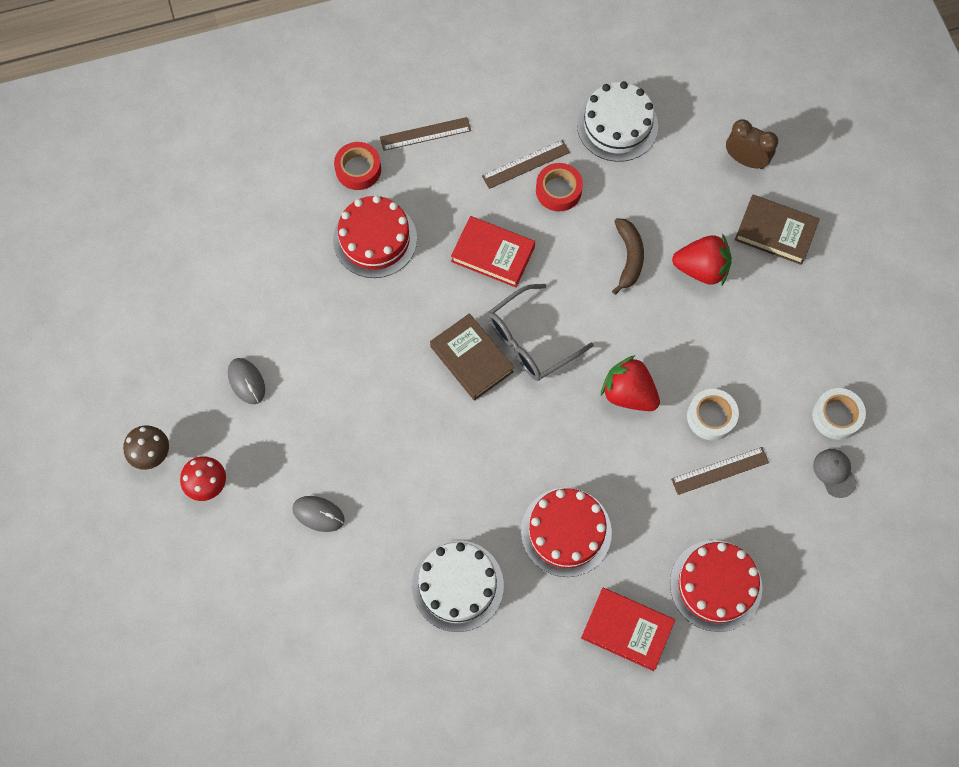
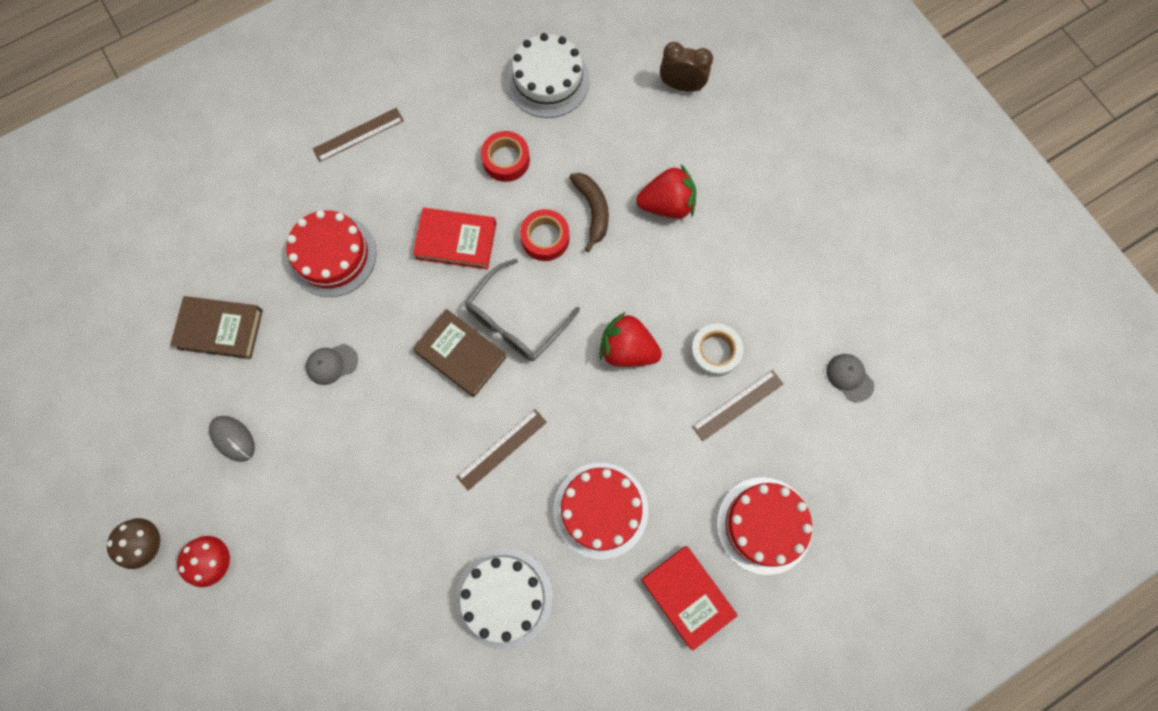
camera: 15 degrees left, 5 degrees up
(318, 514) = (341, 560): grey mouse -> none
(351, 337) = (331, 364): none -> grey cap
(358, 169) = (298, 187): red tape -> red tape (545, 238)
(526, 164) = (467, 141): brown ruler -> brown ruler (502, 449)
(627, 629) = (687, 596): red book -> red book turned 45 degrees clockwise
(775, 232) = (729, 150): brown book -> brown book (220, 329)
(836, 416) = (836, 319): white tape -> none

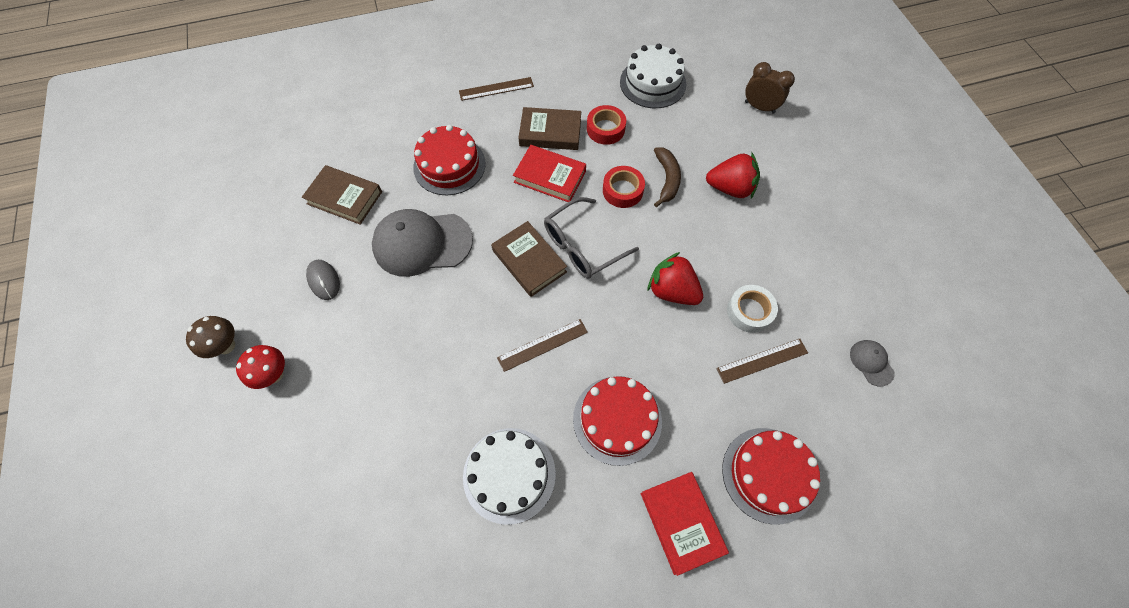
camera: 15 degrees right, 10 degrees down
(331, 364) = (422, 243): grey cap -> grey cap, size x2.24
(441, 181) = (550, 132): none -> brown book

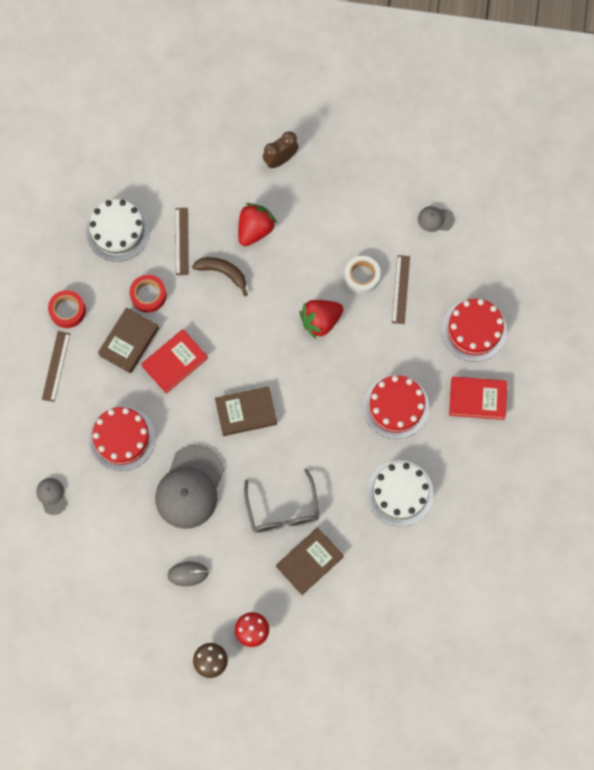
camera: 65 degrees left, 10 degrees up
(345, 197) = (113, 535): brown book -> brown book (309, 561)
(367, 134) = (52, 496): none -> grey cap
(543, 345) = (319, 432): brown ruler -> brown ruler (182, 241)
(583, 246) = (252, 366): grey glasses -> grey glasses (282, 510)
(622, 190) = (216, 312): red tape -> red tape (67, 311)
(759, 107) = (189, 160): brown clock -> brown clock (280, 159)

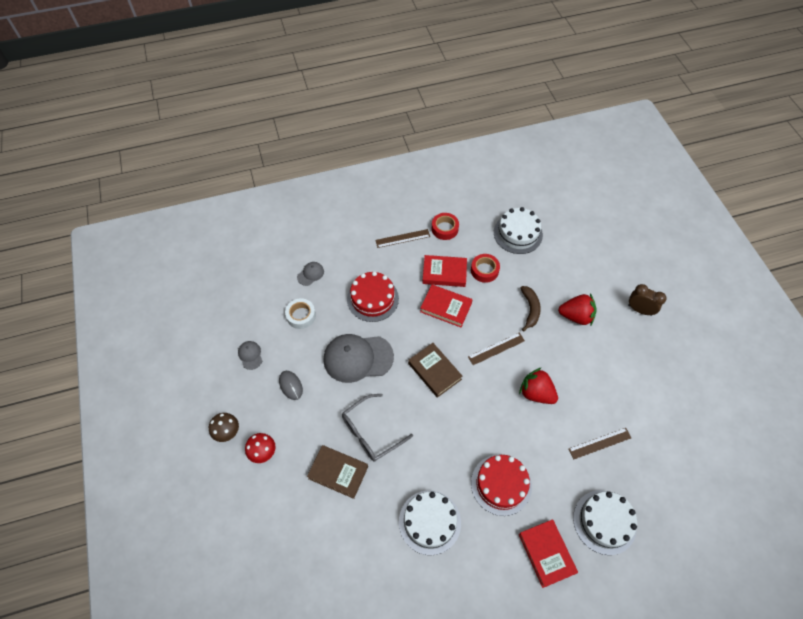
camera: 65 degrees right, 15 degrees down
(129, 342) = (444, 273): brown book -> red book
(182, 241) = (536, 274): brown ruler -> brown ruler (496, 349)
(362, 276) = (590, 408): white tape -> white tape (301, 316)
(435, 219) = (675, 445): grey cap -> grey cap (250, 355)
(474, 330) = (604, 522): red cake -> white cake

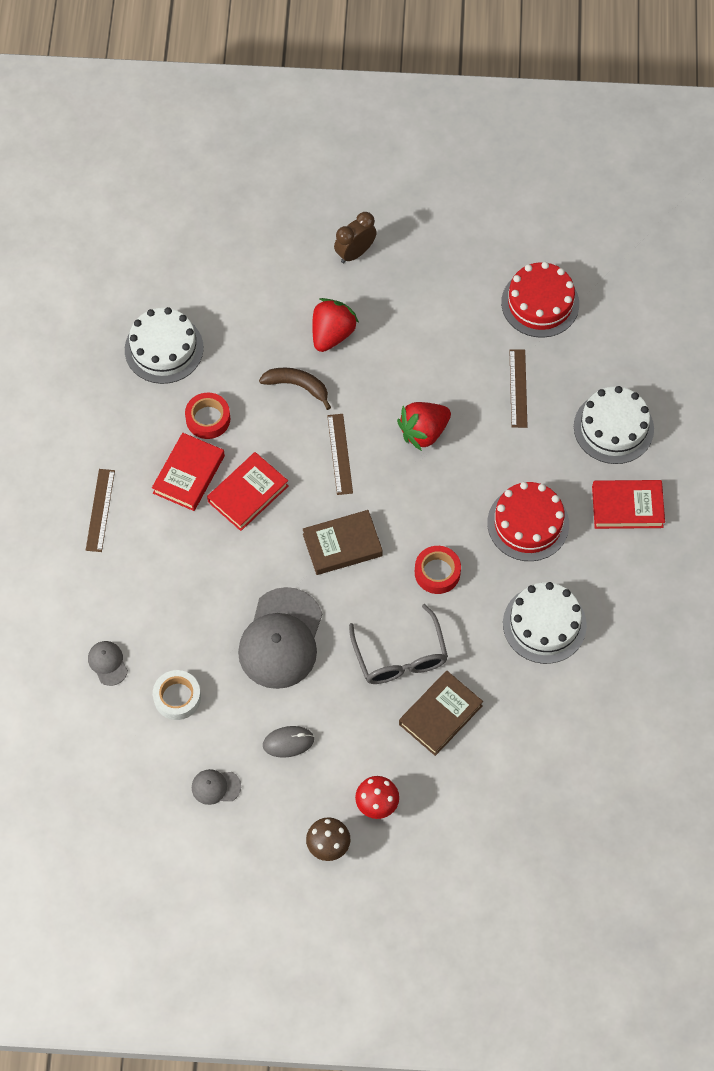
camera: 70 degrees left, 5 degrees up
(372, 299) = (190, 588): red cake -> red cake (540, 303)
(444, 229) = (109, 444): red tape -> red tape (437, 572)

